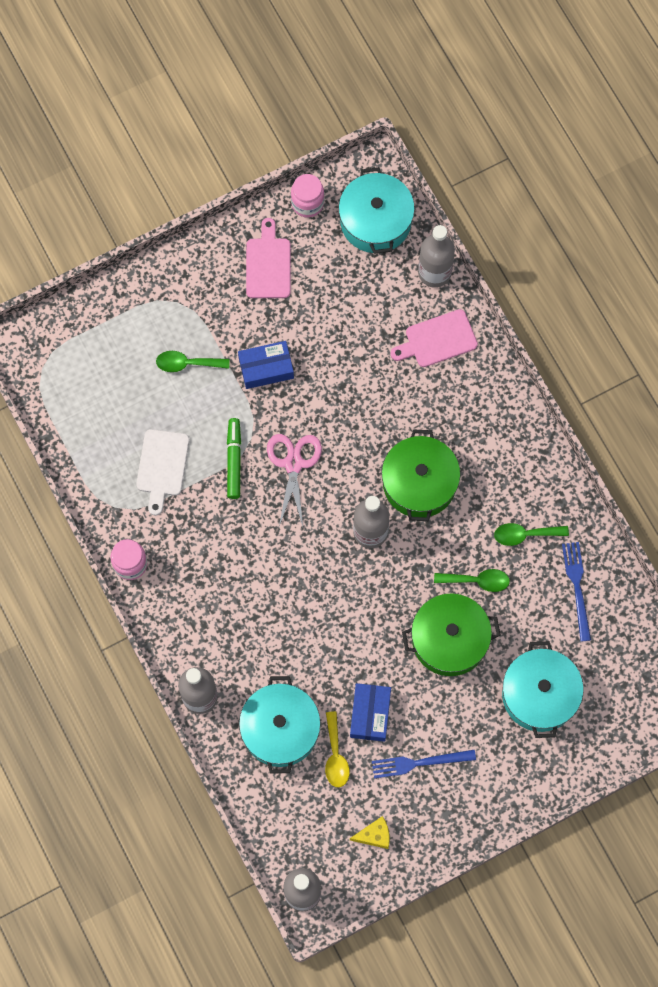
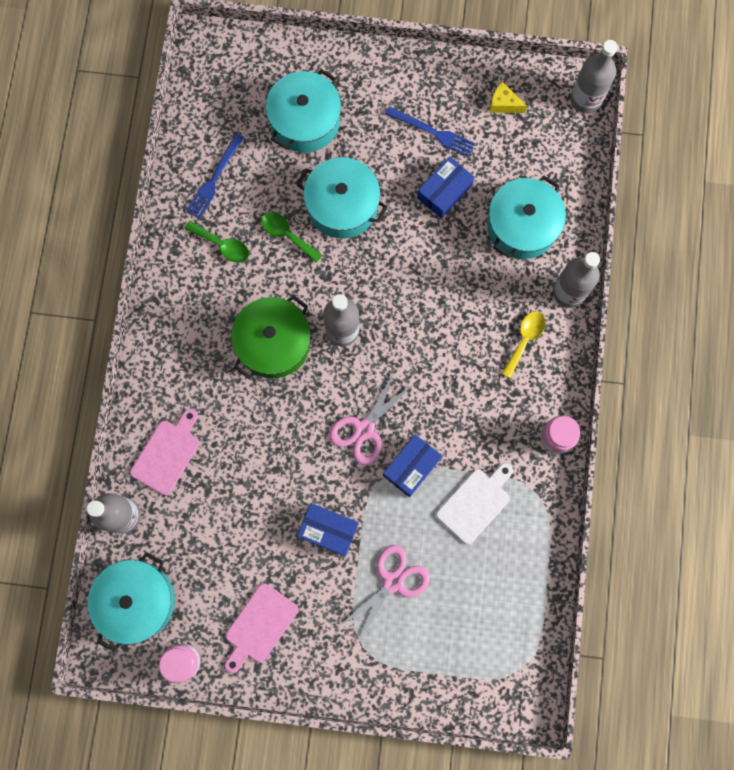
camera: 145 degrees left, 5 degrees up
(187, 363) = (393, 582): green spoon -> pink scissors
(234, 460) = (411, 467): green marker -> blue box
(335, 756) = (493, 178): yellow spoon -> yellow spoon (524, 340)
(437, 340) = (167, 454): pink cutting board -> pink cutting board turned 75 degrees counterclockwise
(449, 639) = (342, 205): green pot -> turquoise pot

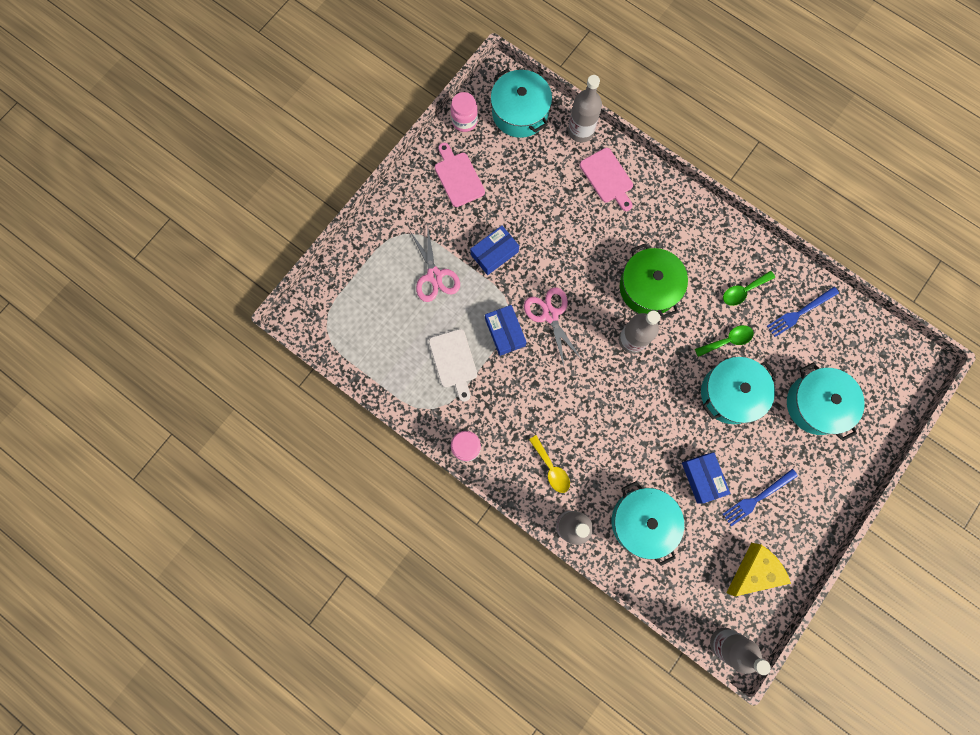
camera: 120 degrees right, 0 degrees up
(214, 178) = (800, 312): blue fork -> blue fork turned 90 degrees counterclockwise
(503, 104) = (754, 570): yellow cheese -> yellow cheese, size x1.71

